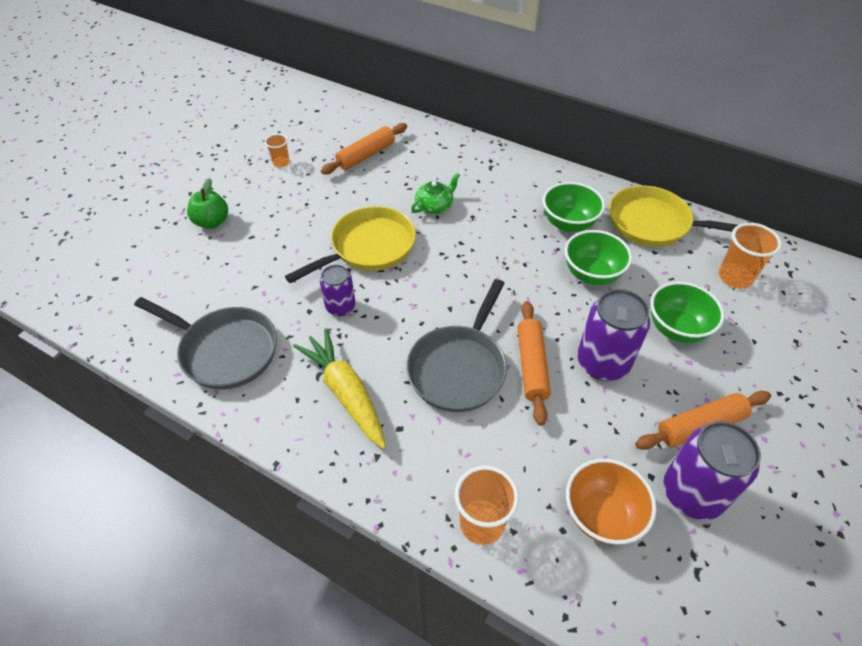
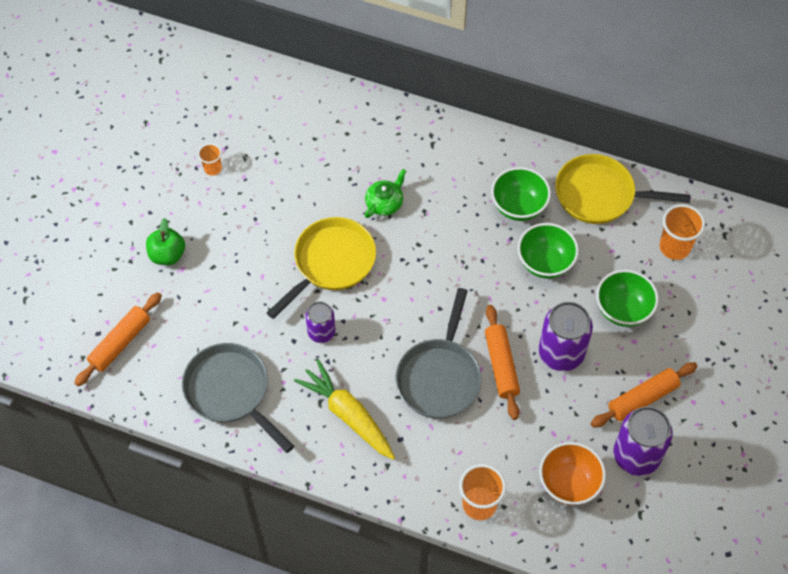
camera: 10 degrees left, 10 degrees up
(225, 350) = (230, 392): grey pan -> grey pan turned 150 degrees counterclockwise
(366, 155) = (299, 146): orange rolling pin -> orange rolling pin (120, 343)

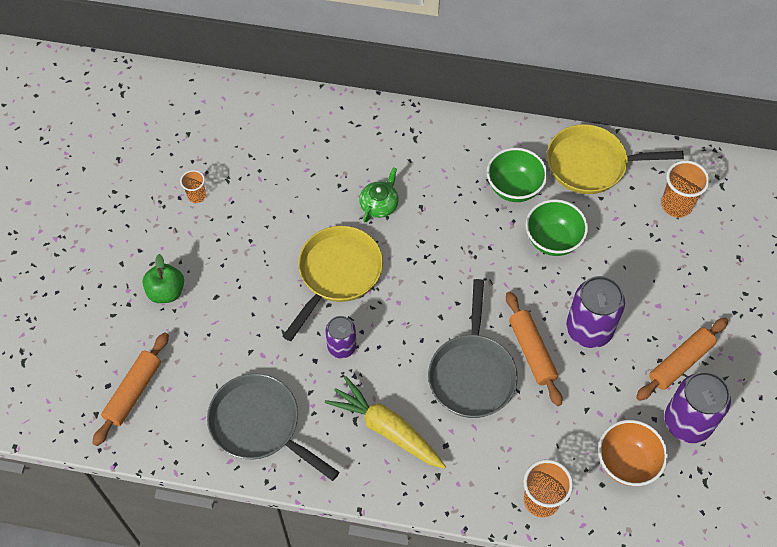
camera: 10 degrees left, 0 degrees up
(623, 310) = (640, 276): green bowl -> none

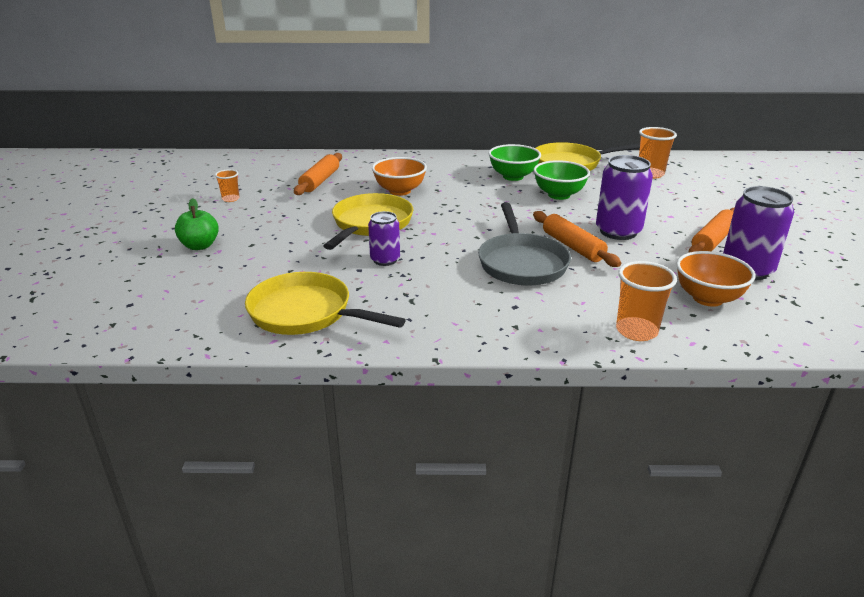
camera: 10 degrees left, 30 degrees down
(133, 392) = (159, 305): orange rolling pin -> orange rolling pin (320, 181)
(259, 425) = (306, 313): grey pan -> yellow pan
(379, 204) = (400, 191): green teapot -> orange bowl
(387, 429) = (447, 302): yellow carrot -> none

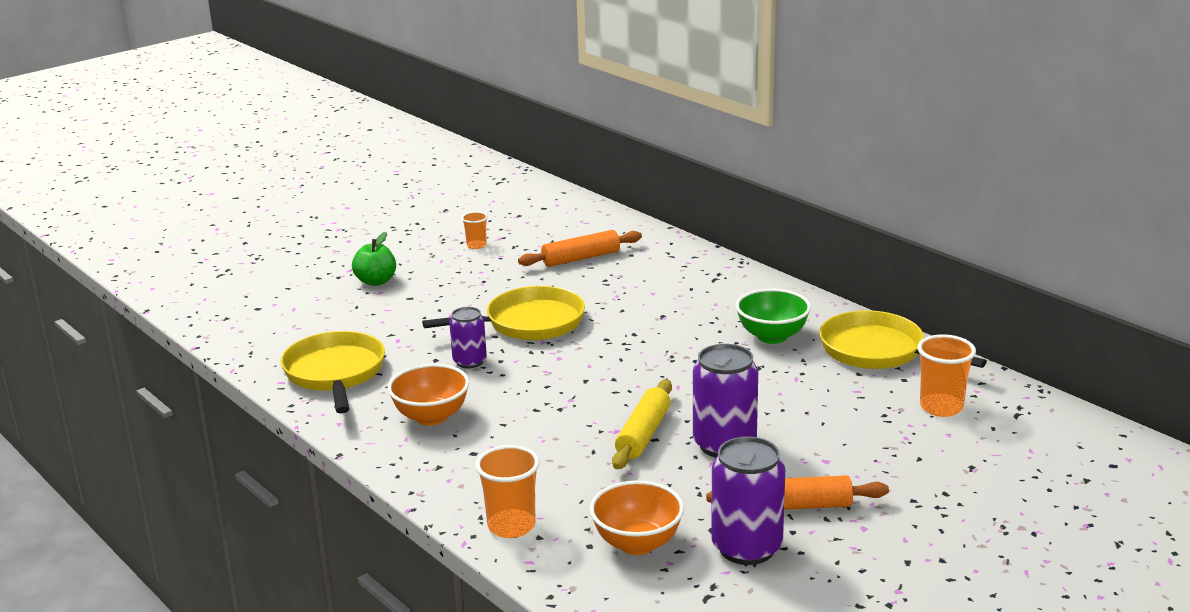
camera: 50 degrees right, 5 degrees down
(400, 191) = (625, 301): orange bowl -> orange bowl (431, 417)
(521, 263) = (564, 423): grey pan -> none
(559, 195) = (767, 379): green bowl -> none
(573, 247) = (643, 434): orange rolling pin -> yellow rolling pin

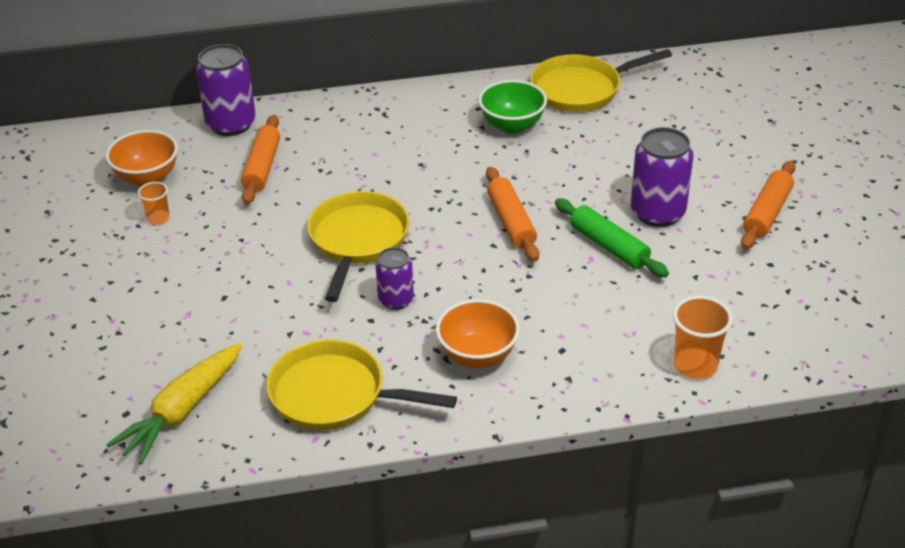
camera: 60 degrees left, 15 degrees up
(274, 325) = (182, 411): none -> yellow carrot
(376, 281) = (161, 309): green apple -> none
(627, 378) = (511, 222): none -> orange rolling pin
(637, 543) = (765, 307): orange bowl -> orange bowl (147, 178)
(643, 434) = (609, 246): yellow rolling pin -> green rolling pin
(746, 548) = (805, 257): purple can -> purple can (231, 124)
(941, 407) = (684, 98): orange cup -> none

